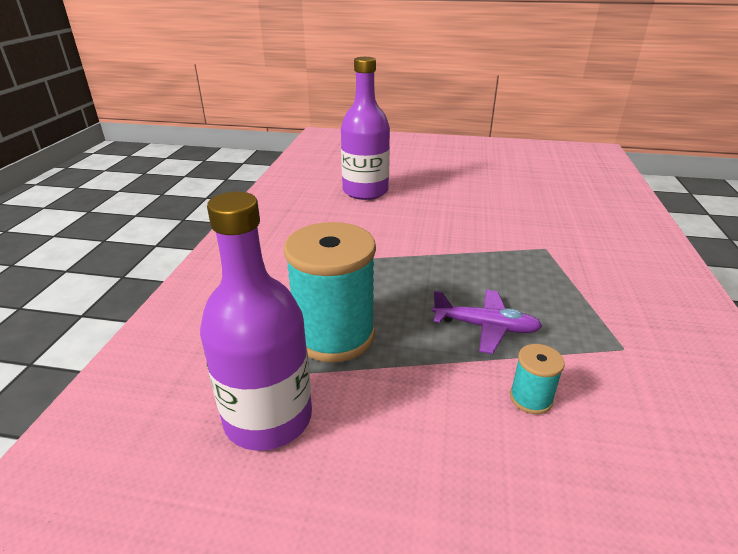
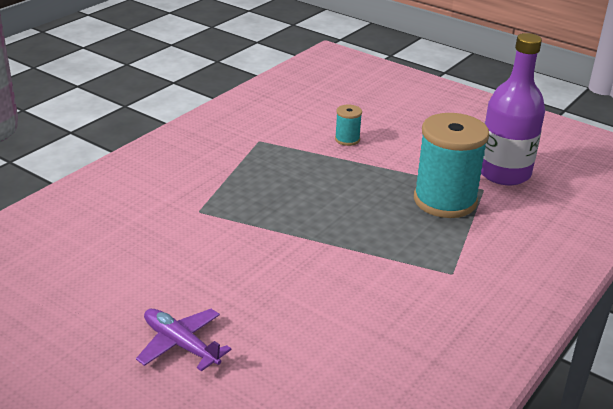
camera: 155 degrees left, 0 degrees up
(365, 191) = (304, 363): purple bottle -> none
(486, 327) = (331, 174): purple plane -> purple plane (180, 344)

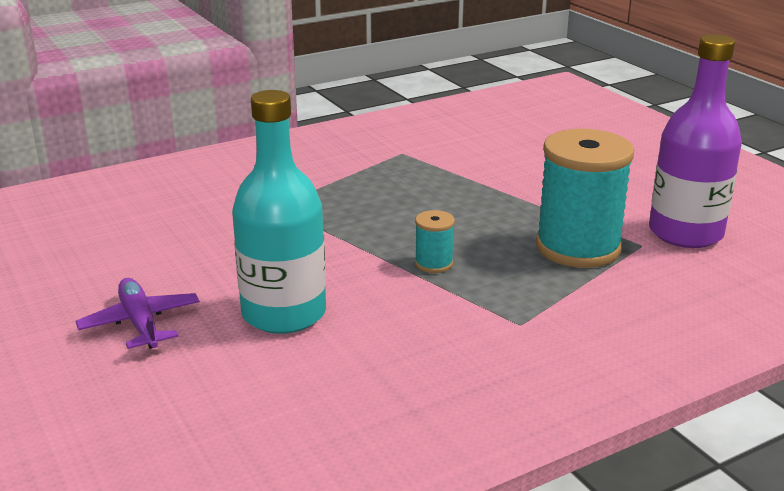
camera: 25 degrees right, 5 degrees down
(284, 307) = (284, 313): none -> turquoise bottle
(347, 139) = (507, 167): turquoise spool -> turquoise spool (433, 263)

